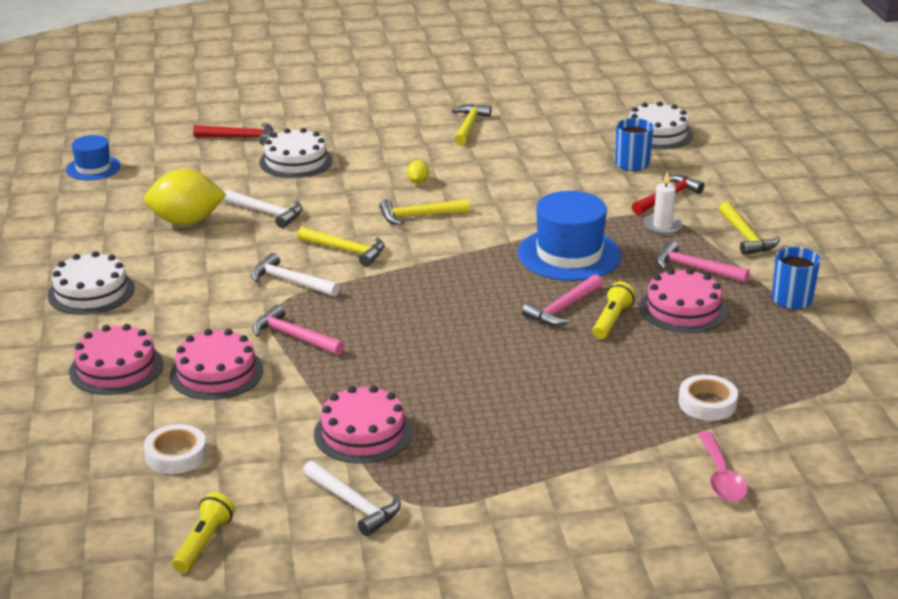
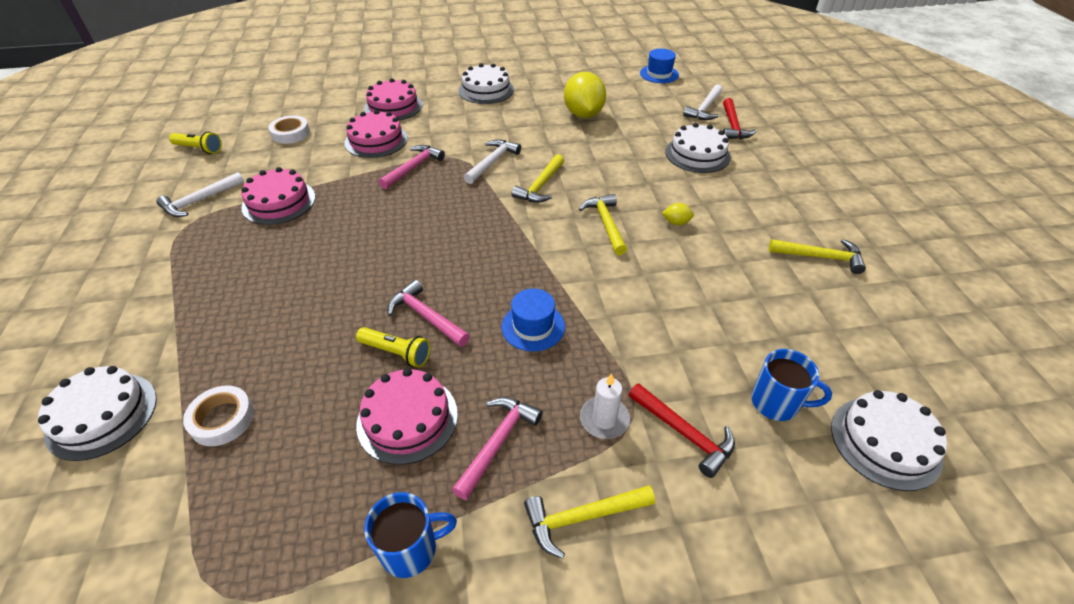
camera: 90 degrees right, 15 degrees up
(266, 213) = (601, 146): white hammer -> white hammer (705, 109)
(569, 254) = (533, 326): blue hat -> blue hat, size x0.58
(721, 477) = (102, 415): pink spoon -> white cake

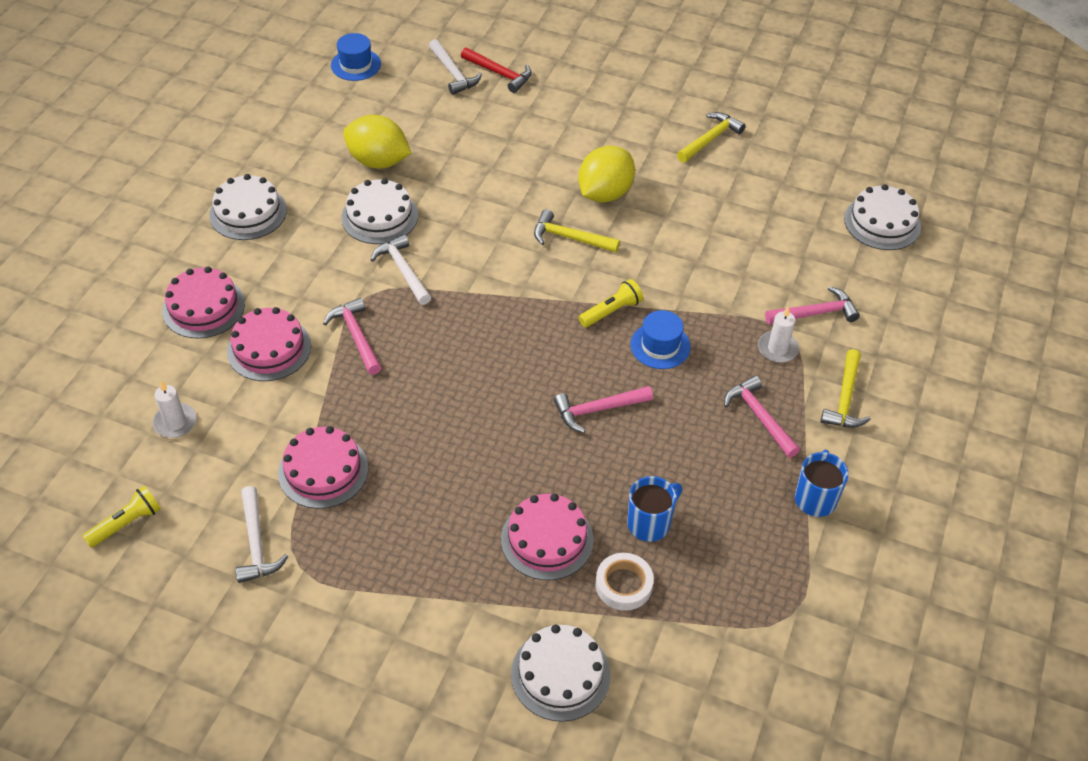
camera: 60 degrees left, 5 degrees up
(290, 133) = (175, 422): white tape -> white candle
(396, 353) = (627, 445): yellow flashlight -> yellow flashlight (611, 311)
(407, 419) = (703, 462): pink cake -> pink cake (547, 539)
(540, 186) = (476, 253): yellow hammer -> none
(676, 222) = (605, 193): yellow lemon -> yellow lemon, size x2.37
(684, 433) = (815, 313): red hammer -> pink hammer
(697, 154) = (522, 123): white cake -> white cake (379, 216)
(776, 403) = (822, 253): blue mug -> blue mug (650, 523)

